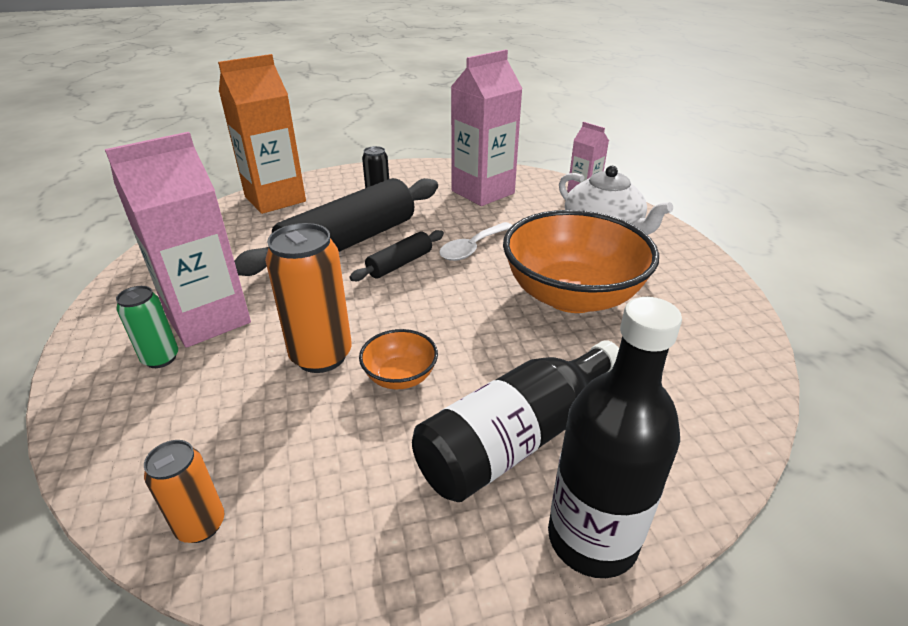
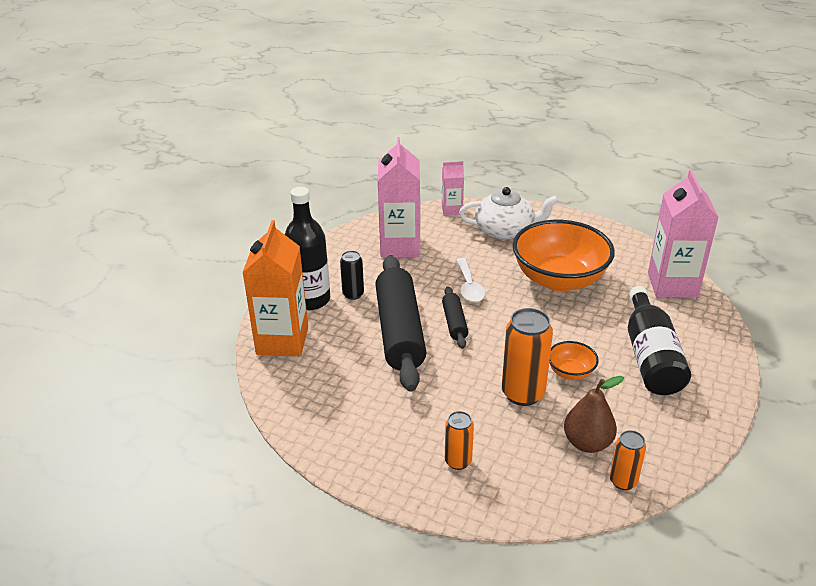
camera: 50 degrees left, 0 degrees up
(161, 358) = (458, 461): green can -> orange can
(208, 319) = (432, 428): pink carton -> pink carton (672, 285)
(264, 451) = (587, 443): none -> brown pear
(592, 538) = (722, 366): black bottle -> black bottle (310, 300)

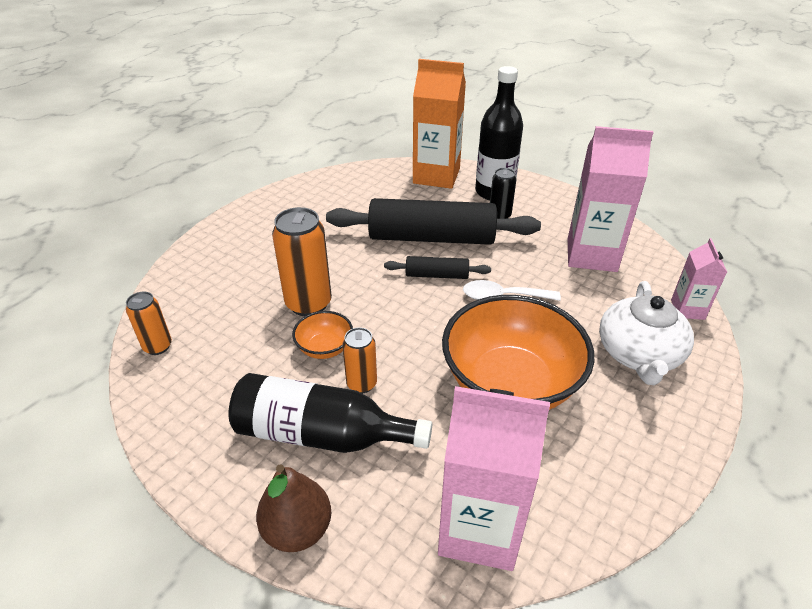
camera: 100 degrees right, 5 degrees up
(458, 461) = (247, 249): orange can -> orange can (361, 384)
(587, 443) = (218, 334): brown pear -> brown pear (297, 529)

